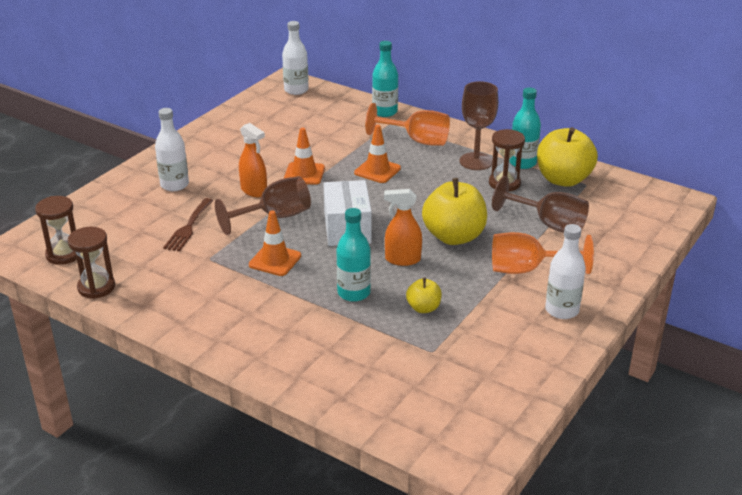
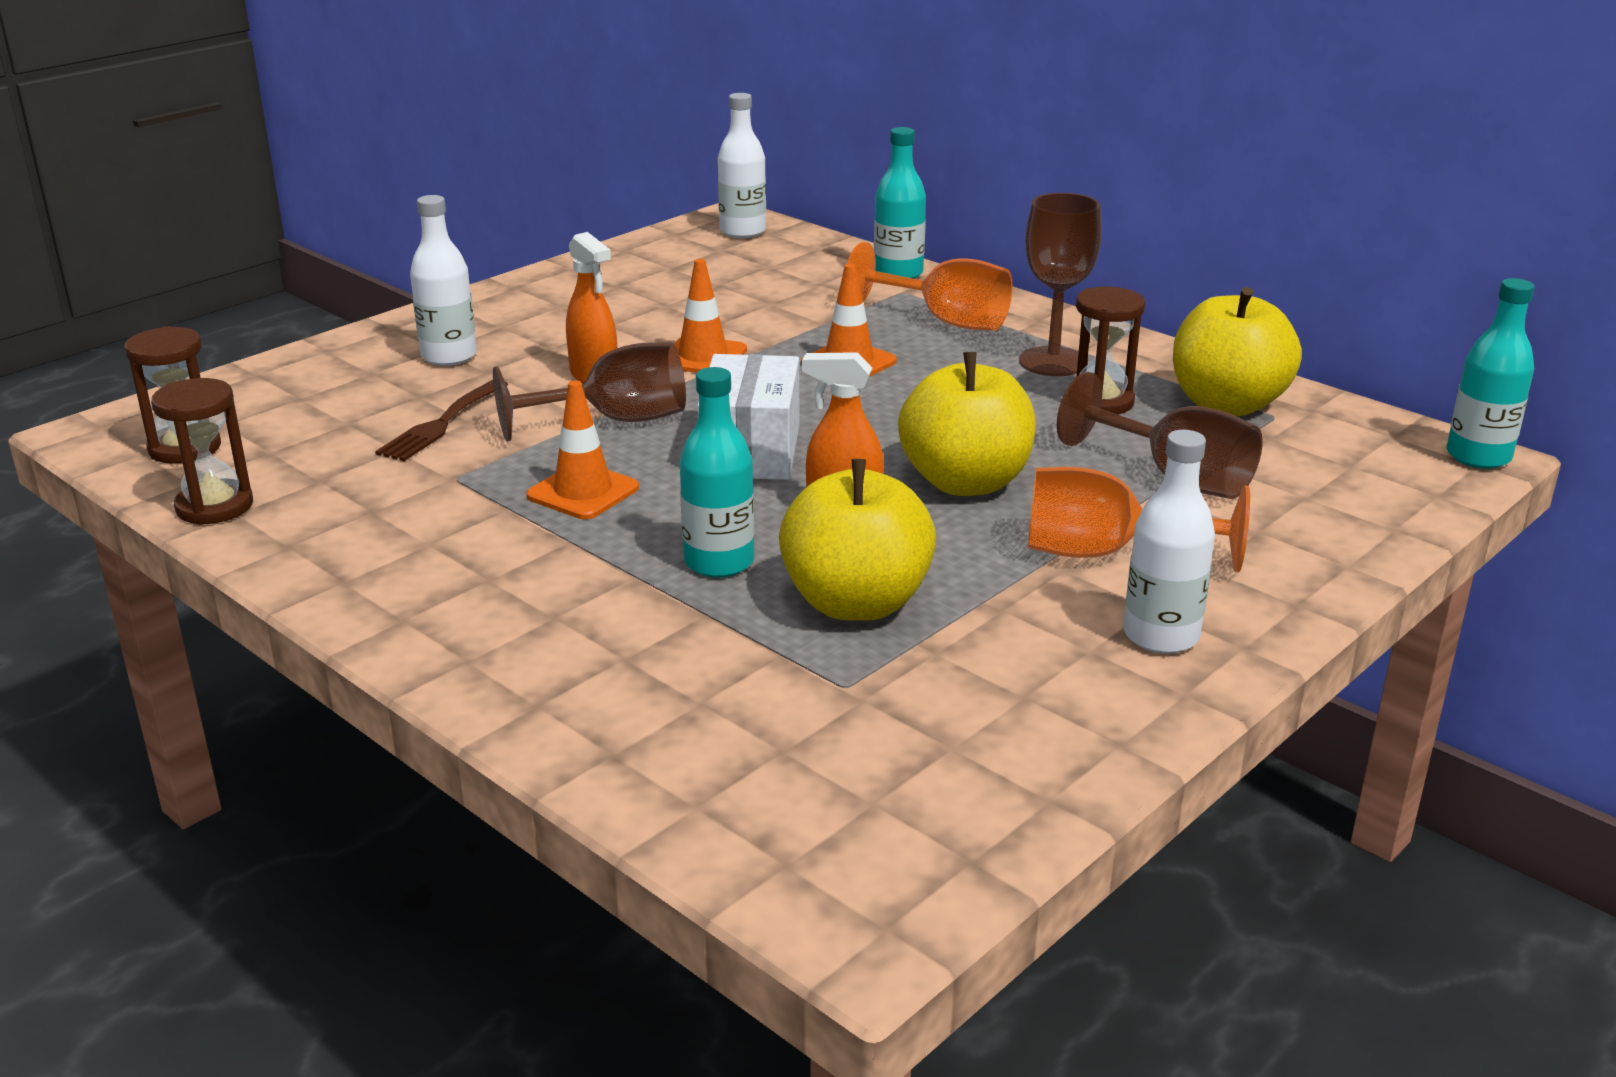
camera: 10 degrees right, 5 degrees down
(423, 308) = (856, 603): yellow apple -> yellow apple, size x2.00
(522, 163) = (1149, 371): turquoise bottle -> turquoise bottle (1478, 456)

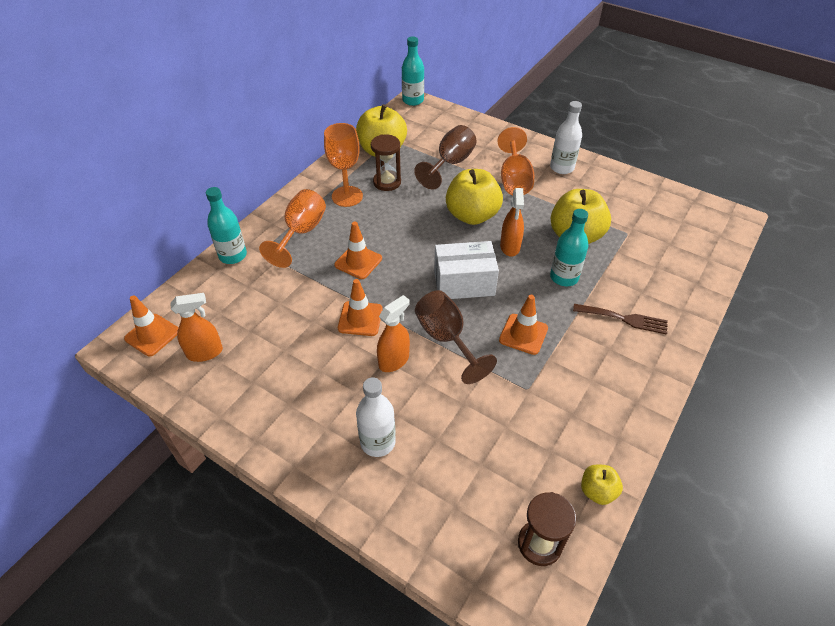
camera: 100 degrees left, 20 degrees up
(214, 506) = (597, 491): brown hourglass -> yellow apple
(441, 424) = (470, 415): brown fork -> brown fork (624, 319)
(691, 259) = (205, 352): none -> orange spray bottle
(742, 231) = (152, 335): white bottle -> orange traffic cone
(1053, 362) = (347, 196): brown goblet -> orange goblet

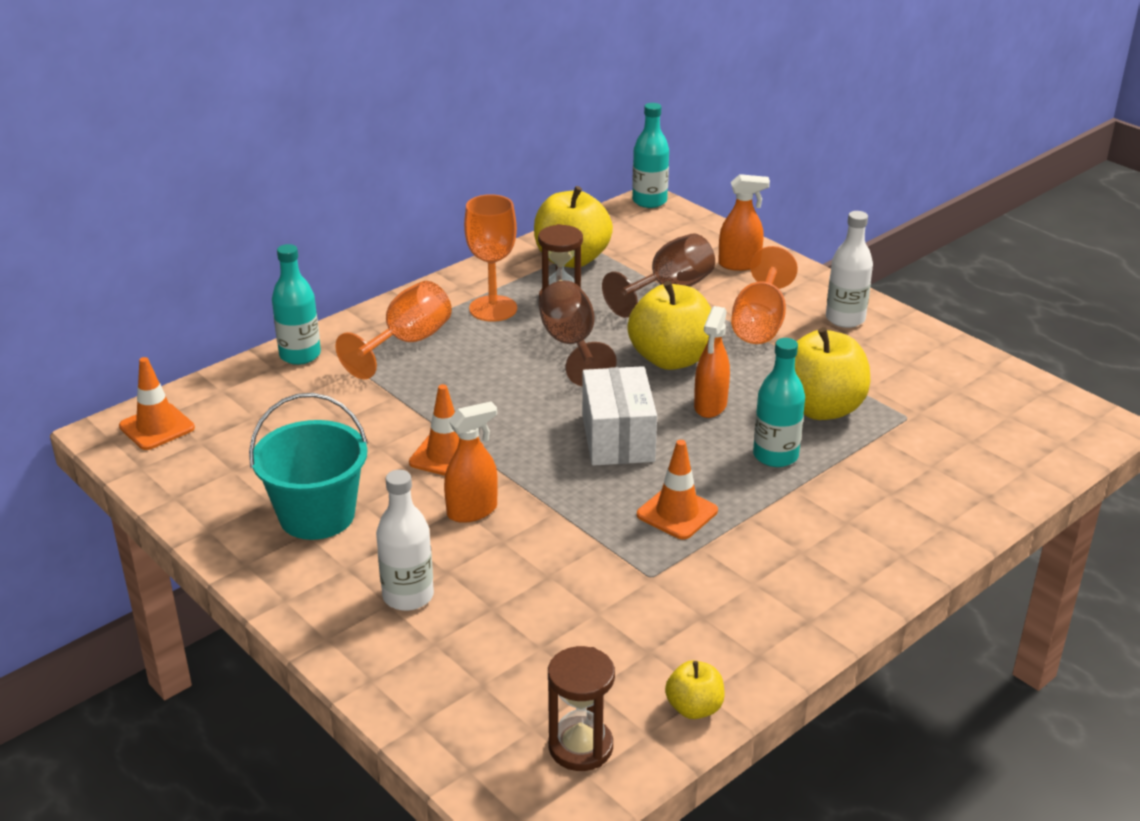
camera: 15 degrees right, 15 degrees down
(205, 352) = (218, 458): orange spray bottle -> orange spray bottle (739, 264)
(291, 387) = (317, 515): none -> turquoise bucket
(358, 262) = (474, 389): orange traffic cone -> none
(446, 339) = (560, 499): brown goblet -> brown goblet (571, 345)
(464, 283) = (618, 438): white box -> white box turned 75 degrees clockwise
(624, 319) = (844, 521): brown fork -> none

